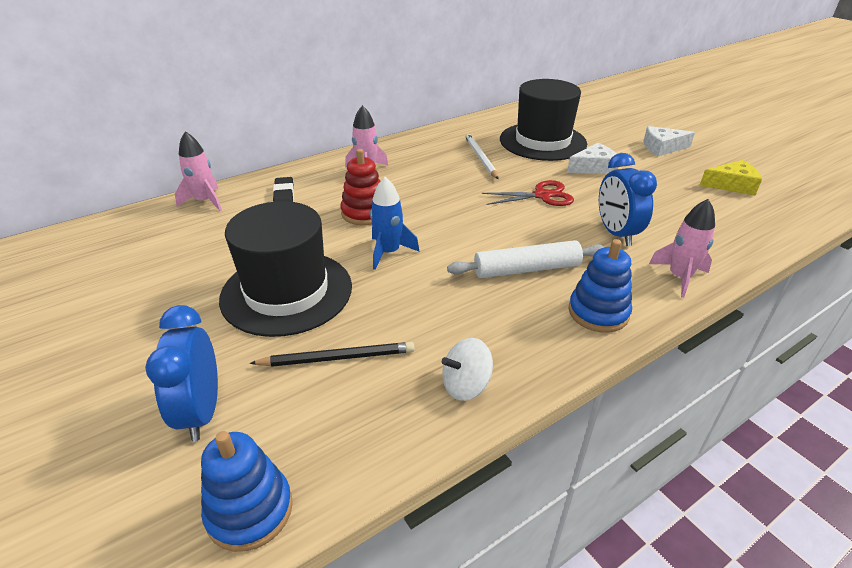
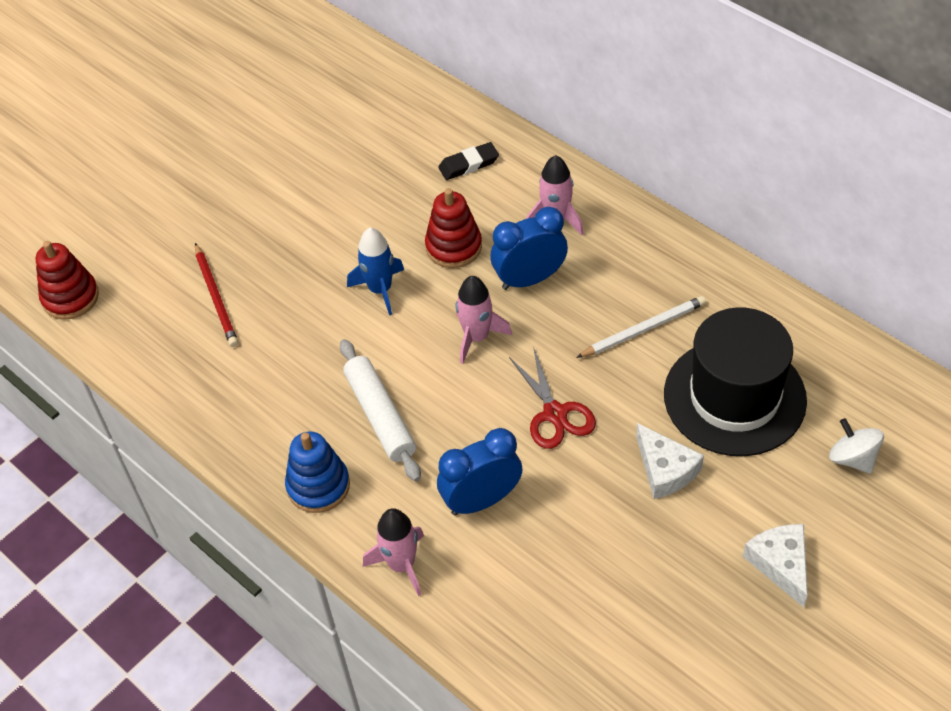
camera: 80 degrees right, 15 degrees up
(201, 412) = (146, 237): blue clock -> blue clock (529, 279)
(205, 201) = (435, 106): pink rocket -> pink rocket (477, 337)
(250, 510) = (70, 297): blue stacking toy -> red stacking toy
(287, 292) = (295, 232): black hat -> none
(337, 358) = (216, 297): black pencil -> red pencil
(465, 385) = (199, 392): white spinning top -> white spinning top (852, 458)
(731, 185) = (672, 654): yellow cheese -> none

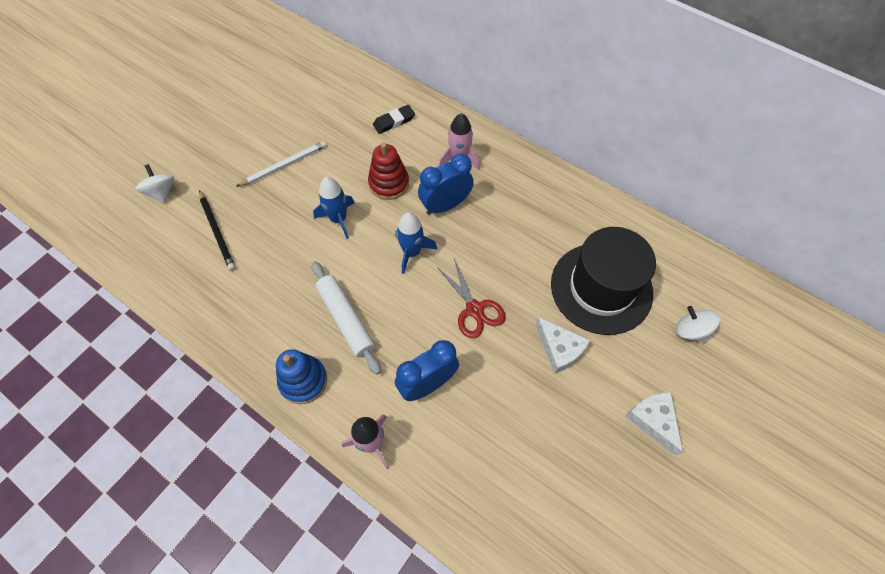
camera: 10 degrees left, 10 degrees up
(70, 297) = (106, 237): red stacking toy -> none
(144, 244) = (162, 192): none -> white spinning top
(216, 297) = (217, 232): red pencil -> black pencil
(477, 337) = (412, 252): pink rocket -> blue rocket
(643, 329) = (530, 239): white pencil -> white pencil (284, 165)

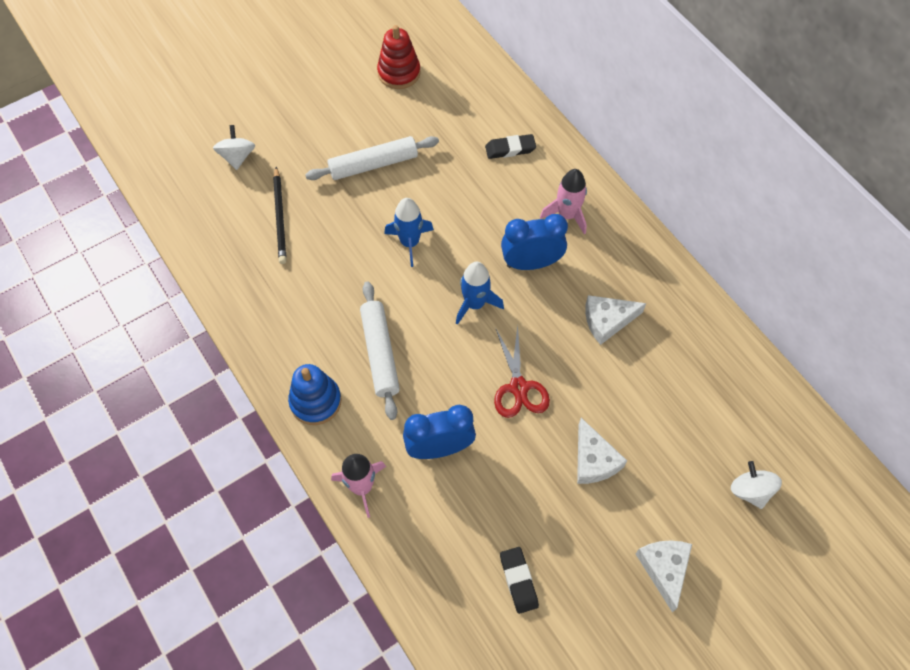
camera: 20 degrees right, 0 degrees up
(284, 165) = (373, 164): white pencil -> white rolling pin
(389, 183) = (478, 219): red stacking toy -> red stacking toy (399, 73)
(524, 232) = (607, 321): none -> white cheese
(539, 477) = (518, 581): none -> black eraser
(601, 288) = (668, 410): black hat -> none

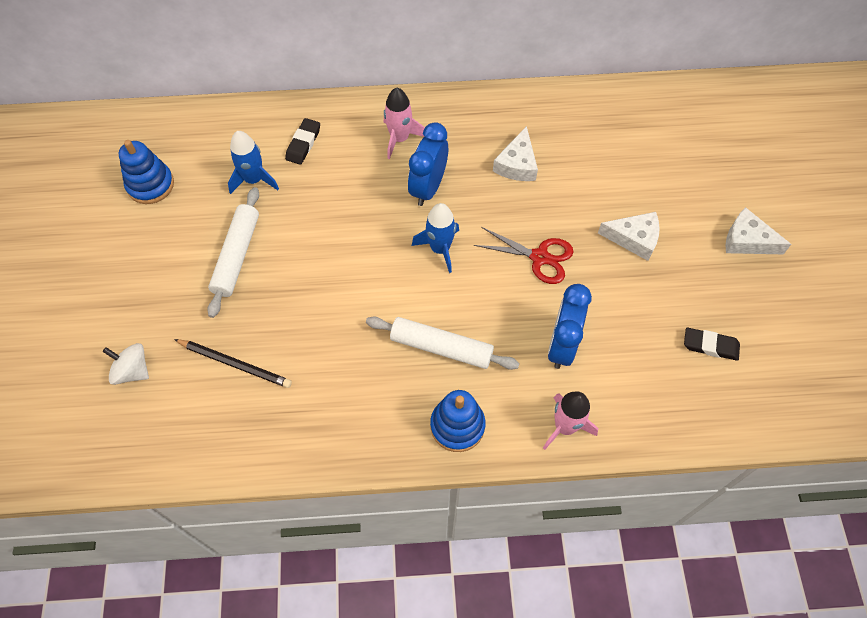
camera: 60 degrees left, 0 degrees up
(399, 73) = (150, 185): red stacking toy -> blue stacking toy
(410, 242) = (343, 268): blue rocket -> blue rocket (254, 180)
(750, 491) = (712, 153): white spinning top -> none

